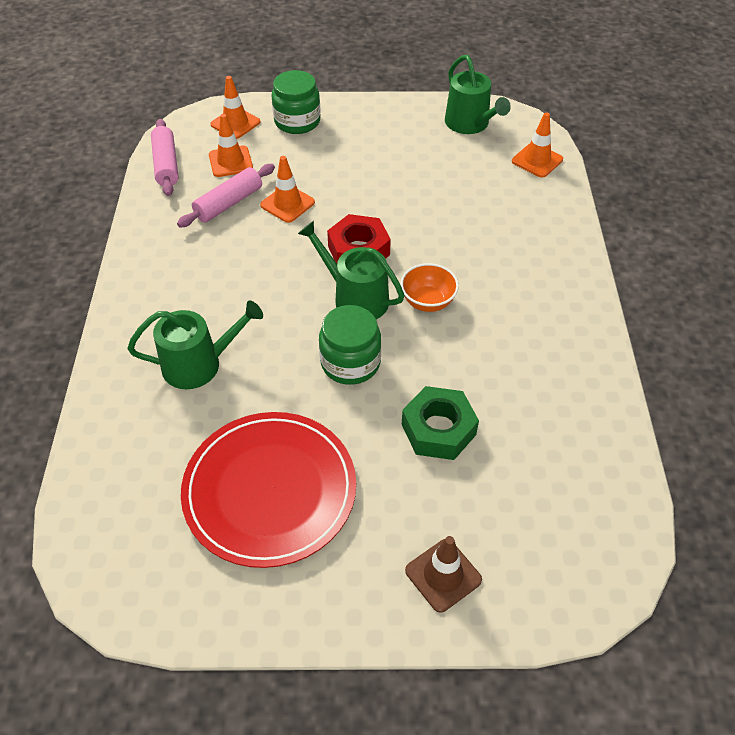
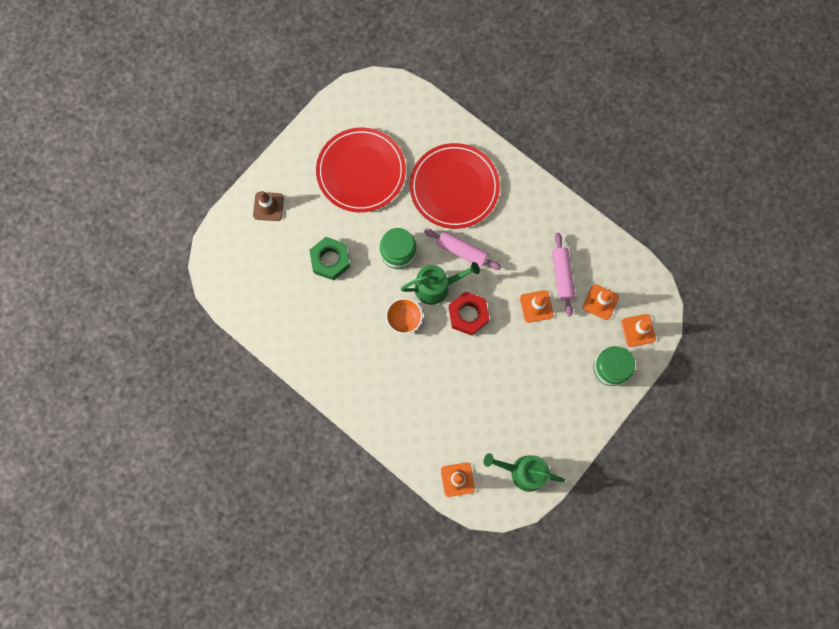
camera: 130 degrees right, 25 degrees up
(166, 164) = (626, 265): pink rolling pin -> pink rolling pin (462, 251)
(199, 364) = (454, 187): green watering can -> red plate

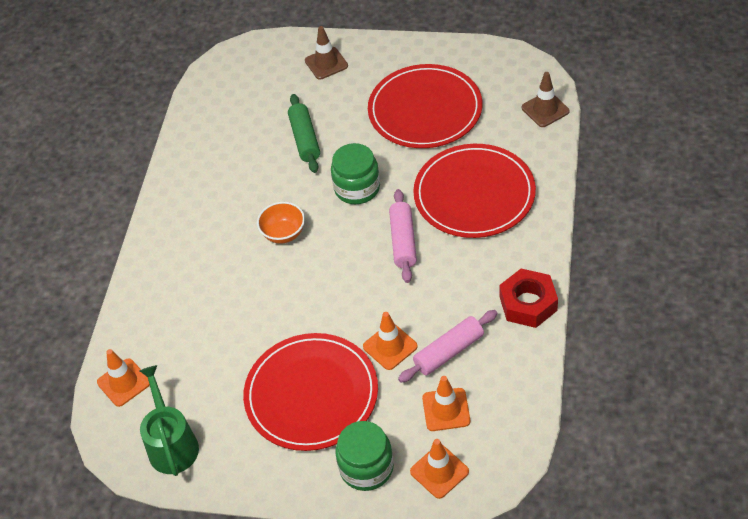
camera: 65 degrees right, 25 degrees down
(330, 260) = (305, 139): green nut -> green rolling pin
(415, 101) = (545, 109): none -> brown traffic cone
(436, 287) = (343, 241): green watering can -> none
(468, 315) = (330, 287): red nut -> red nut (528, 303)
(541, 371) = (311, 394): none -> red plate

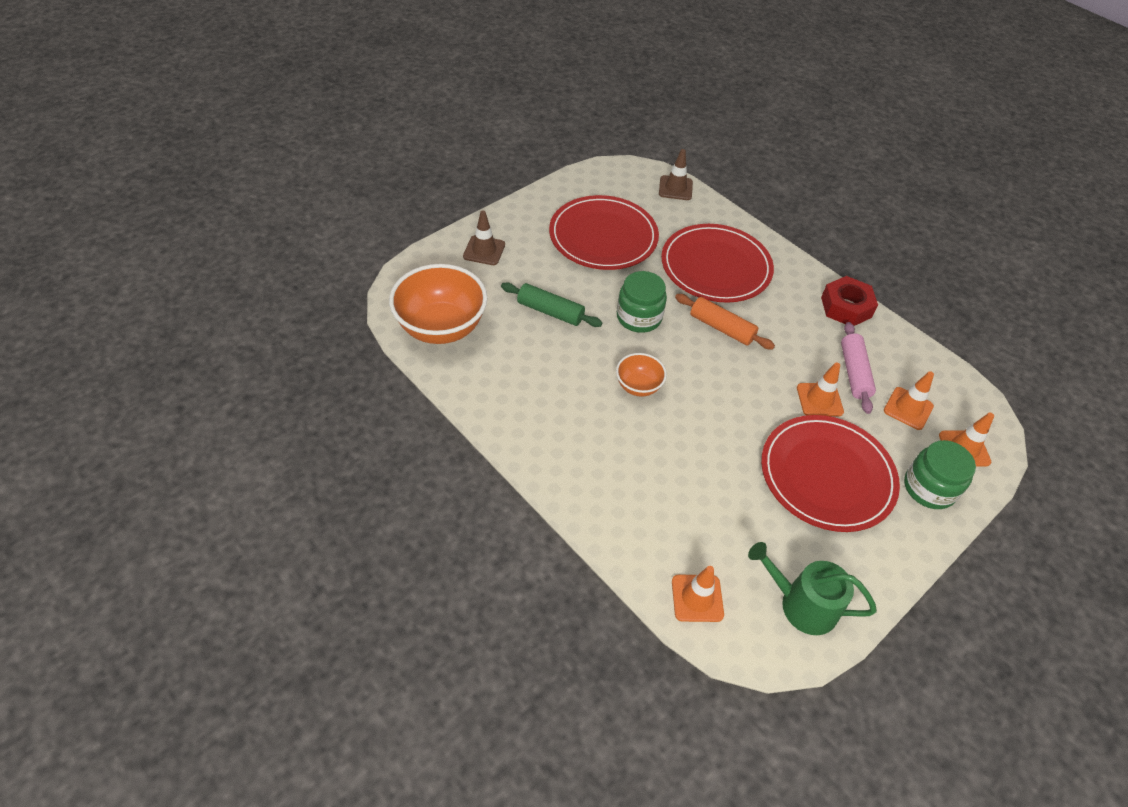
camera: 60 degrees left, 0 degrees up
(224, 99) = (441, 327): none -> orange bowl
(403, 241) = (721, 328): pink rolling pin -> orange rolling pin

